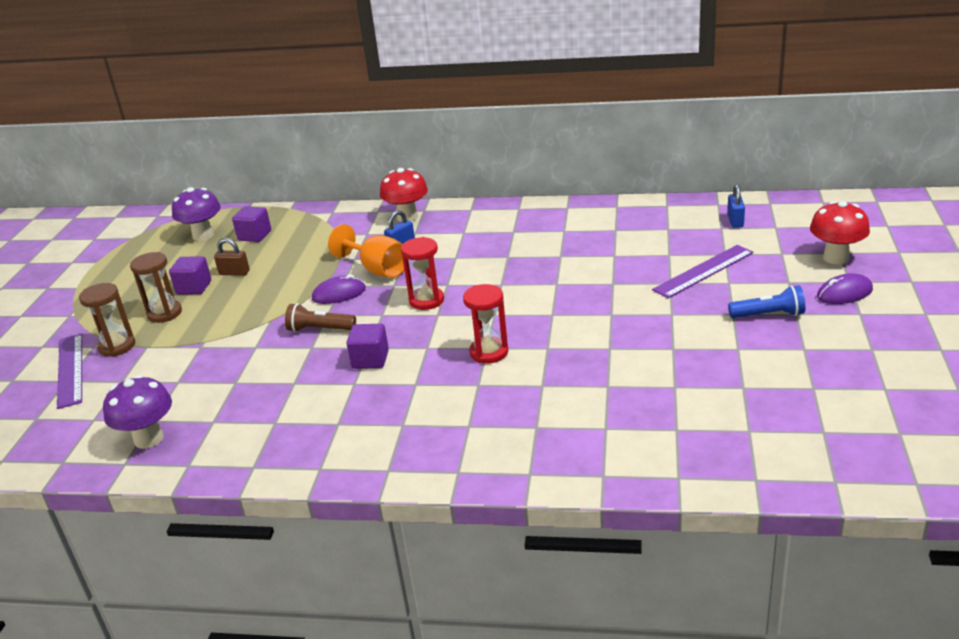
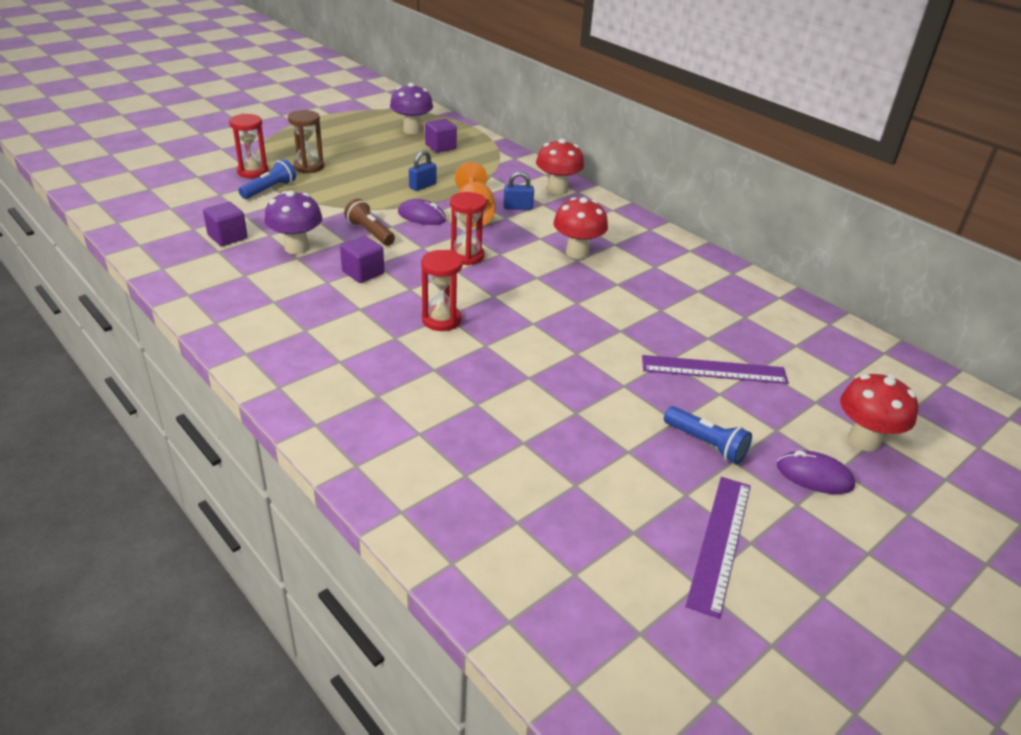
camera: 35 degrees right, 5 degrees up
(70, 370) = (209, 171): purple ruler -> purple ruler (720, 542)
(117, 346) = (253, 172): brown hourglass -> red hourglass
(149, 439) = (172, 238): purple mushroom -> purple mushroom (297, 248)
(163, 350) = (269, 189): none -> blue flashlight
(194, 287) = (350, 160): purple cube -> purple cube (227, 237)
(234, 273) = (387, 164): brown padlock -> none
(499, 252) = (577, 253): none -> red mushroom
(735, 221) = (820, 347): blue padlock -> blue padlock (422, 186)

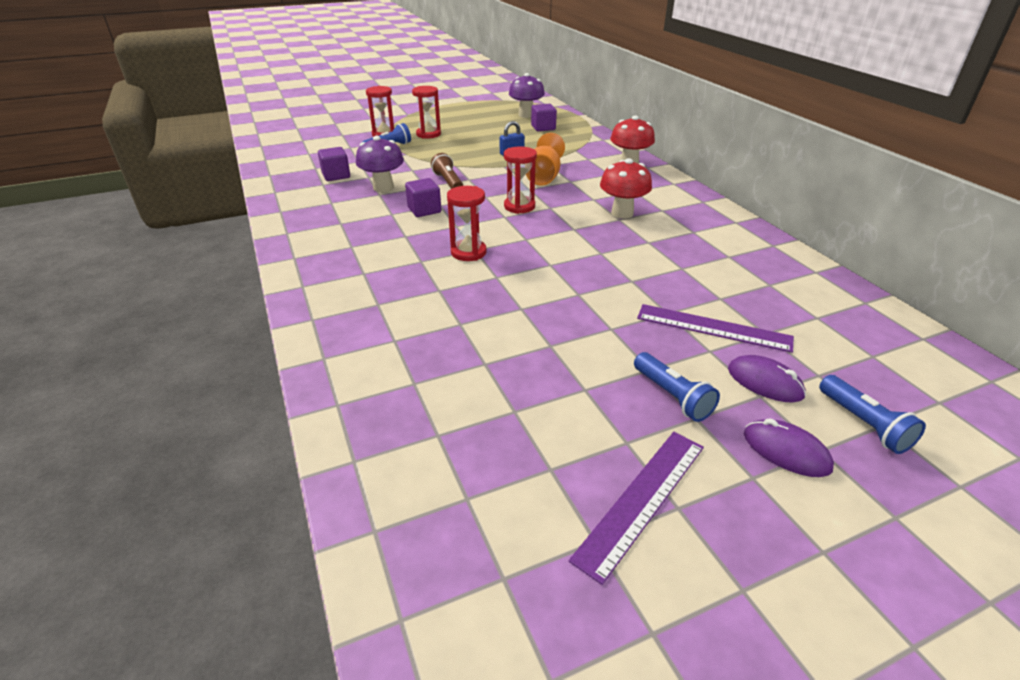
camera: 20 degrees right, 0 degrees up
(308, 167) = (428, 134): brown hourglass -> red hourglass
(421, 216) = (498, 174): purple mouse -> purple mouse (765, 382)
(518, 207) = (585, 175): blue padlock -> none
(864, 440) = (864, 424): red mushroom -> blue flashlight

